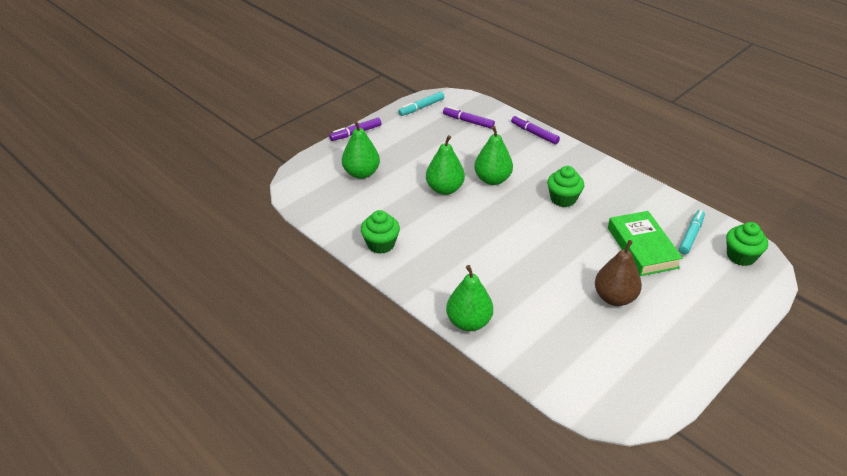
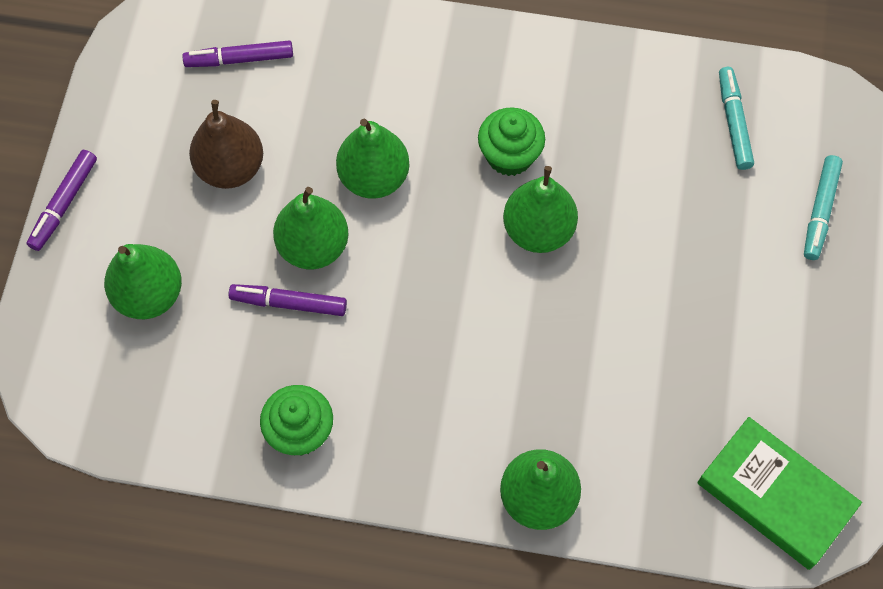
camera: 35 degrees left, 25 degrees up
(421, 107) = (133, 70): turquoise marker -> turquoise marker (820, 211)
(534, 133) = (369, 26): purple marker -> purple marker (289, 303)
(554, 229) = (538, 230): none -> green pear
(614, 298) = (703, 317): brown pear -> brown pear (230, 168)
(642, 247) = (682, 190): green book -> green book (775, 496)
(741, 256) = (820, 124): green cupcake -> none

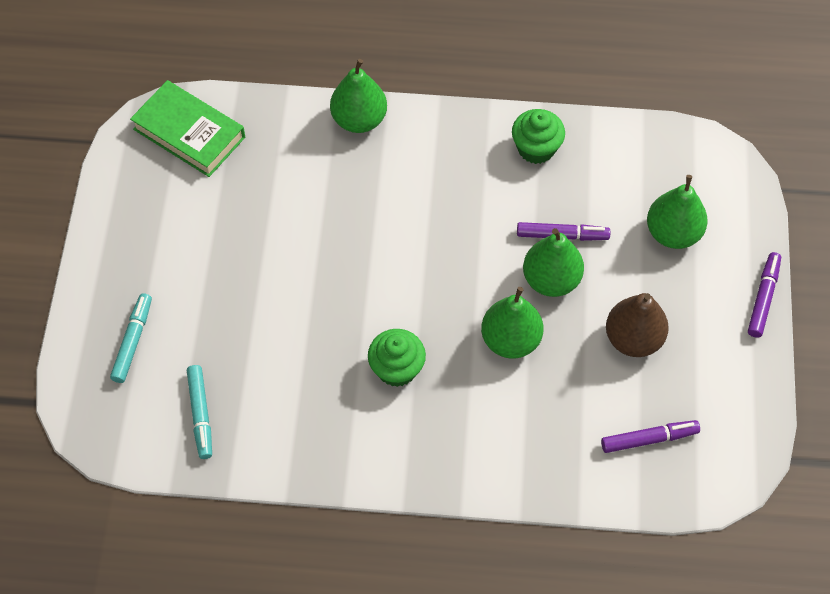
camera: 175 degrees right, 5 degrees down
(538, 230) = (369, 307): green pear -> none

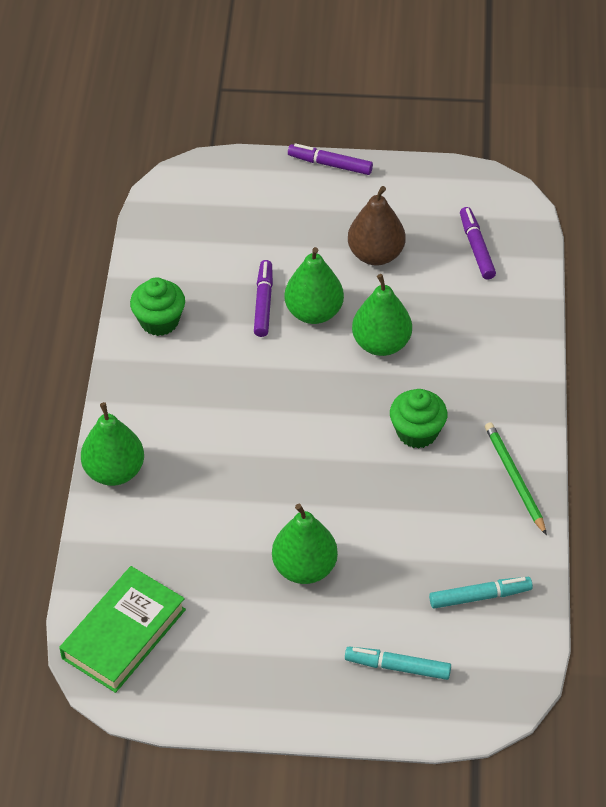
camera: 90 degrees left, 10 degrees down
(336, 455) = (514, 478): none -> green pencil
(673, 233) = (261, 222): green pear -> green pear (304, 568)

